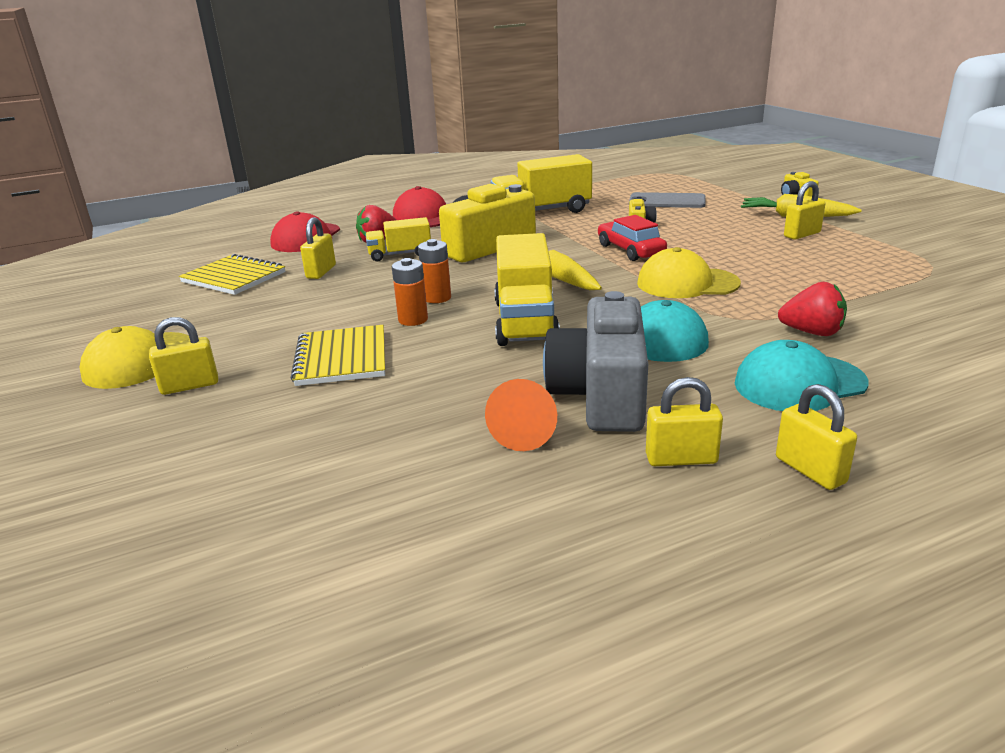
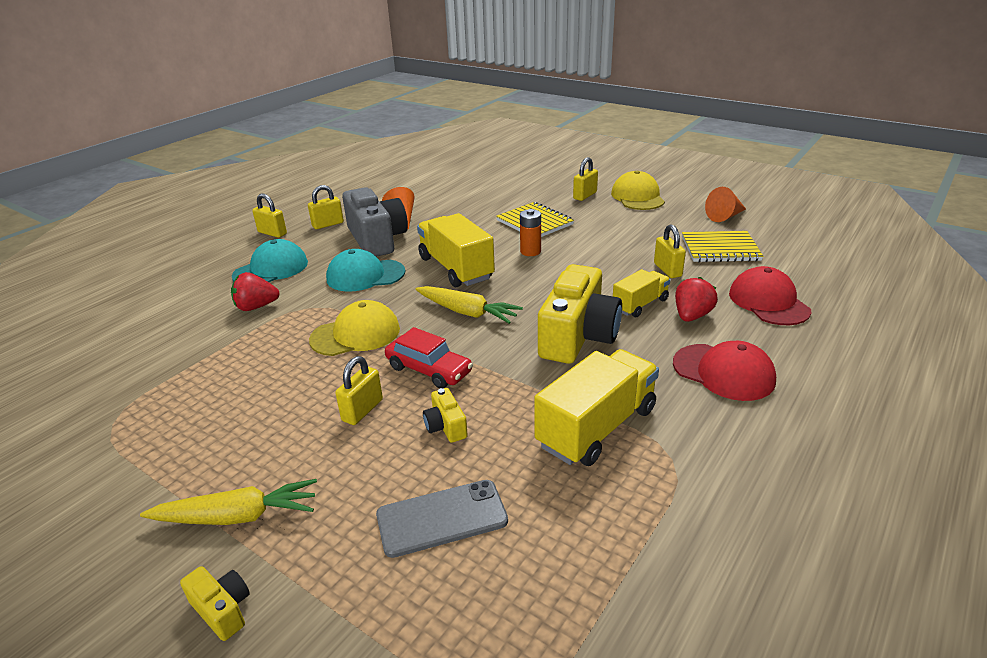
camera: 150 degrees right, 5 degrees up
(136, 306) = (725, 216): none -> orange cone
(437, 298) = (539, 270): orange battery -> none
(802, 234) = (237, 459): yellow padlock -> yellow padlock (362, 410)

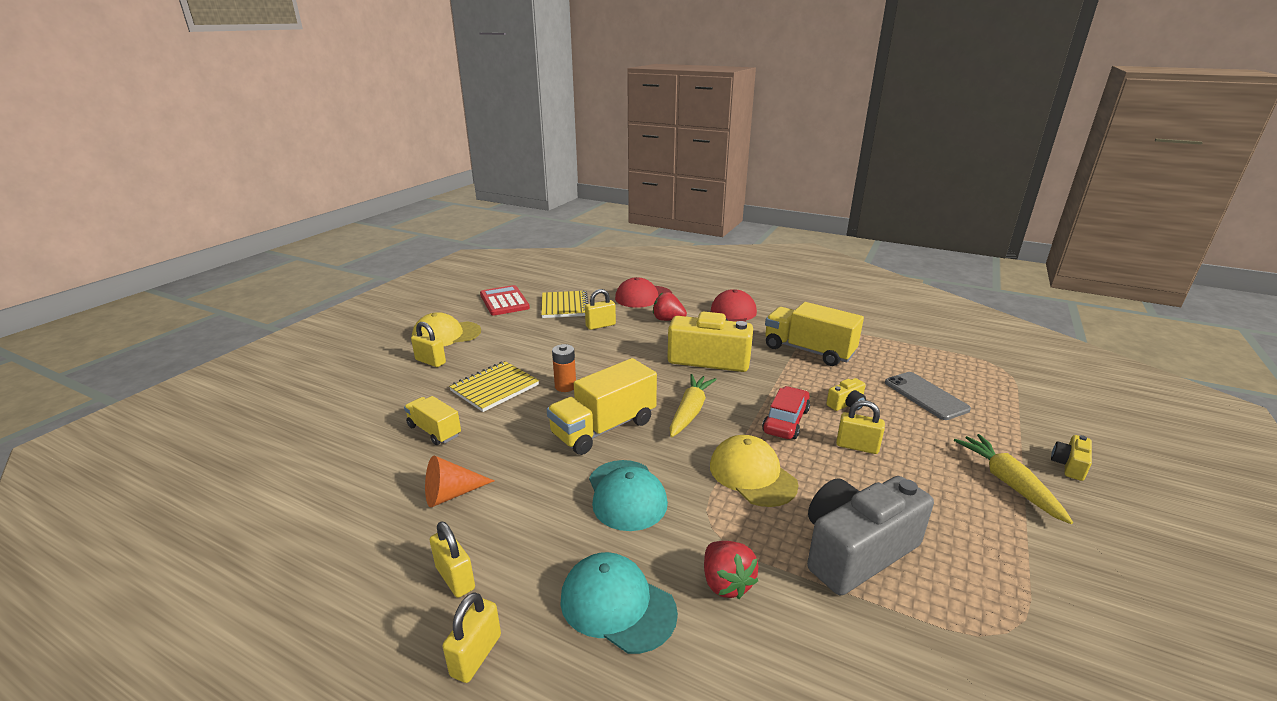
camera: 100 degrees left, 5 degrees down
(377, 239) = (521, 505): grey camera -> grey camera (856, 550)
(640, 304) = (657, 336): yellow truck -> yellow truck (434, 431)
(725, 216) = (504, 301): orange cone -> red calculator

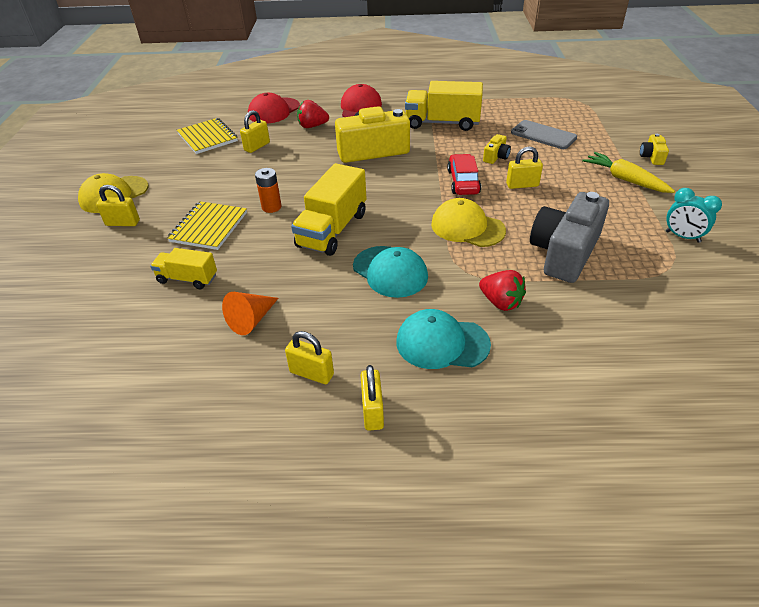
camera: 25 degrees left, 15 degrees up
(504, 301) = (143, 148): red calculator -> none
(690, 411) = (389, 196): yellow carrot -> none
(1055, 593) = (682, 237): none -> turquoise clock

